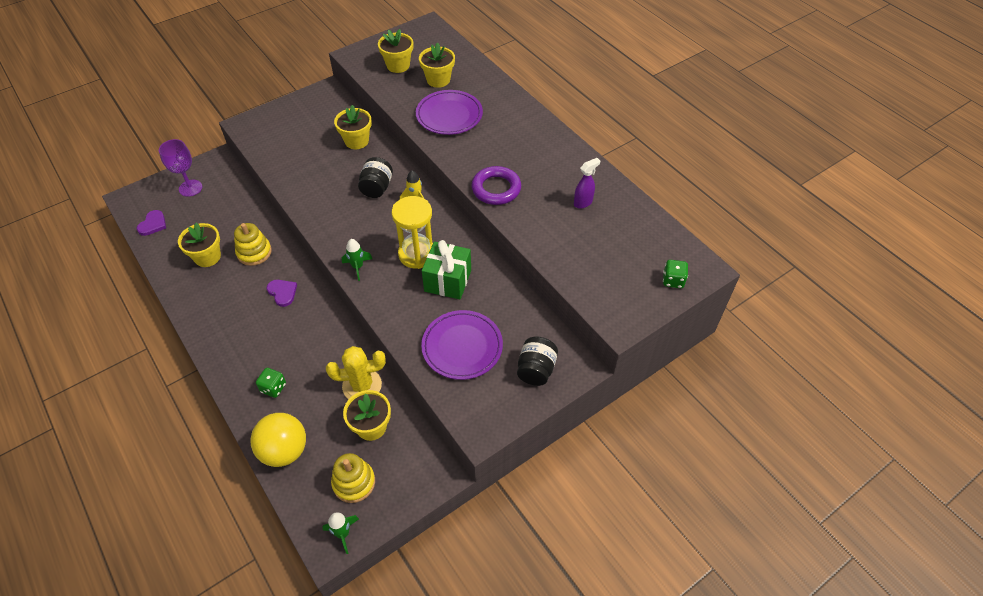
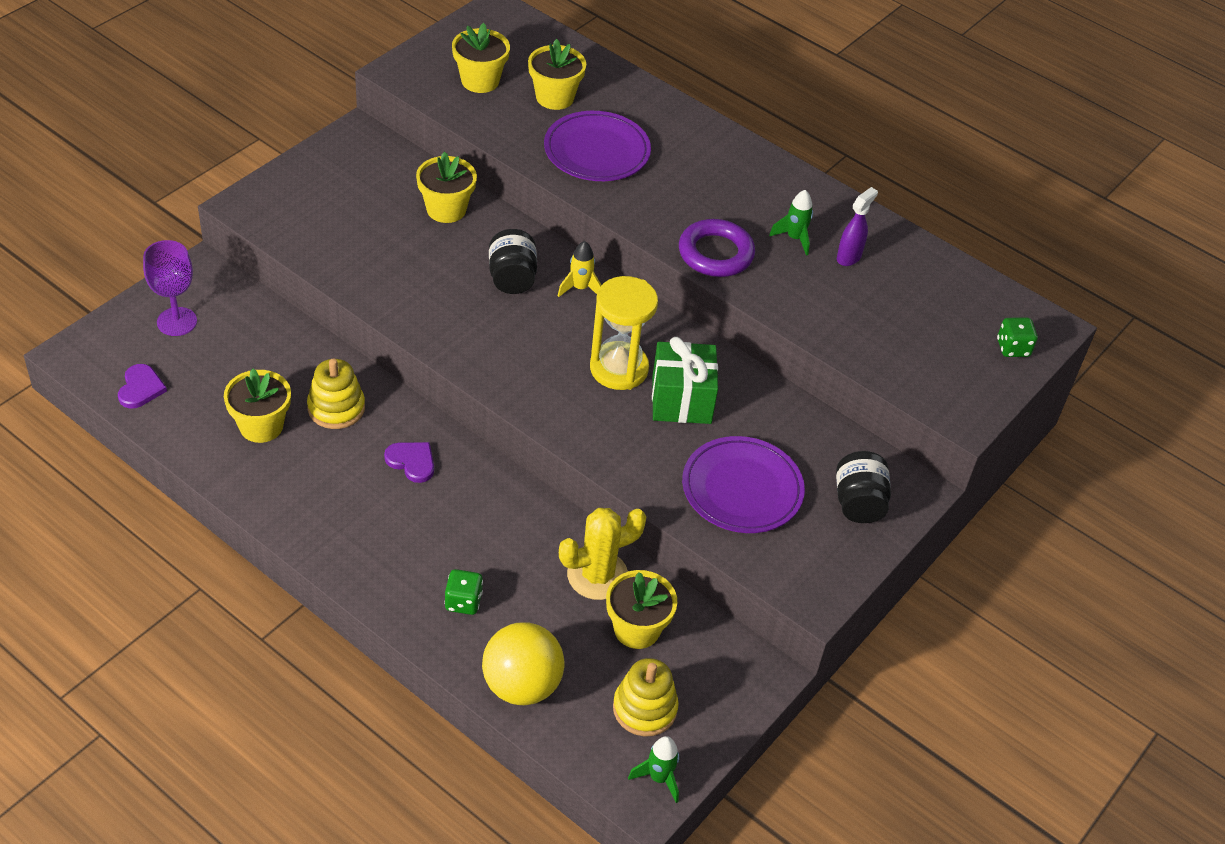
camera: 20 degrees left, 5 degrees down
(357, 267) = (536, 400): green rocket -> green rocket (794, 238)

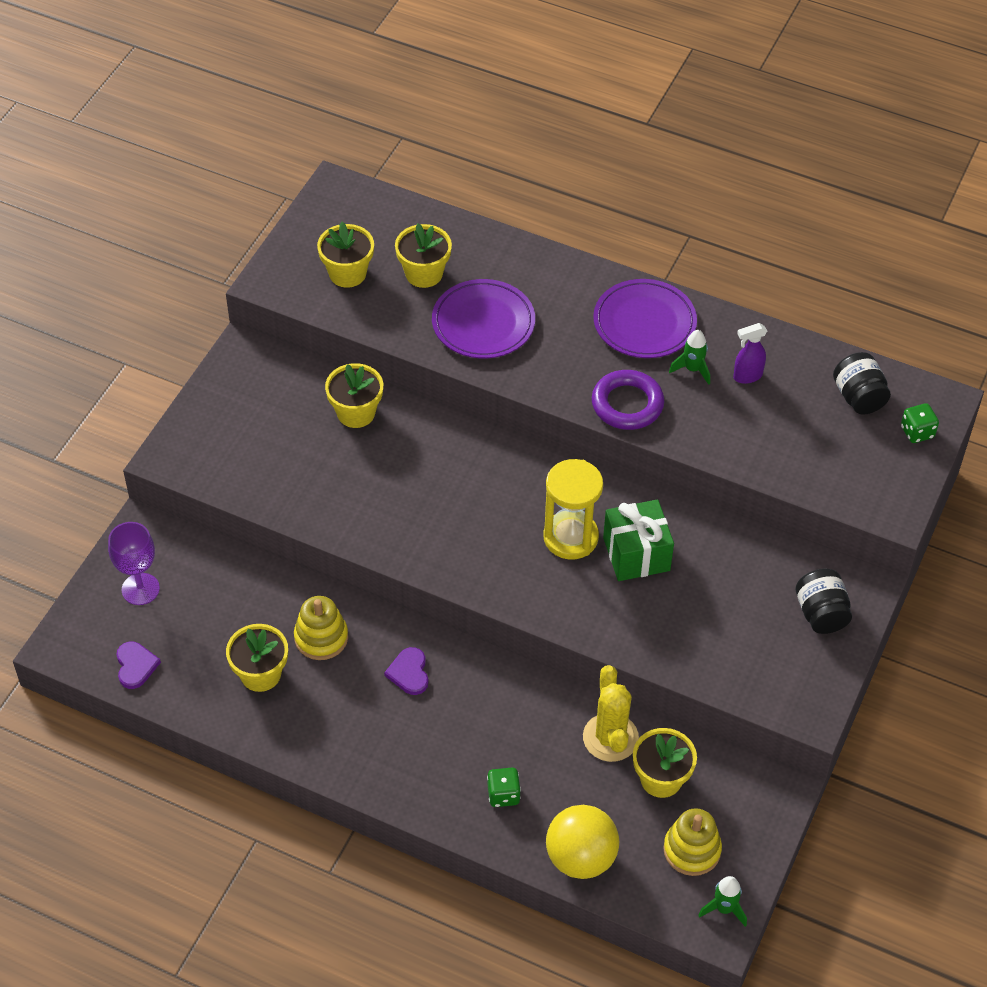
camera: 10 degrees left, 5 degrees up
(412, 462) = (409, 673): purple heart -> purple heart turned 120 degrees counterclockwise
(512, 278) = (442, 469): black jar -> black jar (858, 397)
(580, 288) = (508, 463): yellow rocket -> none
(597, 575) = (610, 737): yellow cactus -> yellow cactus turned 60 degrees counterclockwise
(742, 489) = (717, 628): purple plate -> purple plate (644, 323)
(849, 257) = (747, 376): purple spray bottle -> purple spray bottle turned 135 degrees counterclockwise

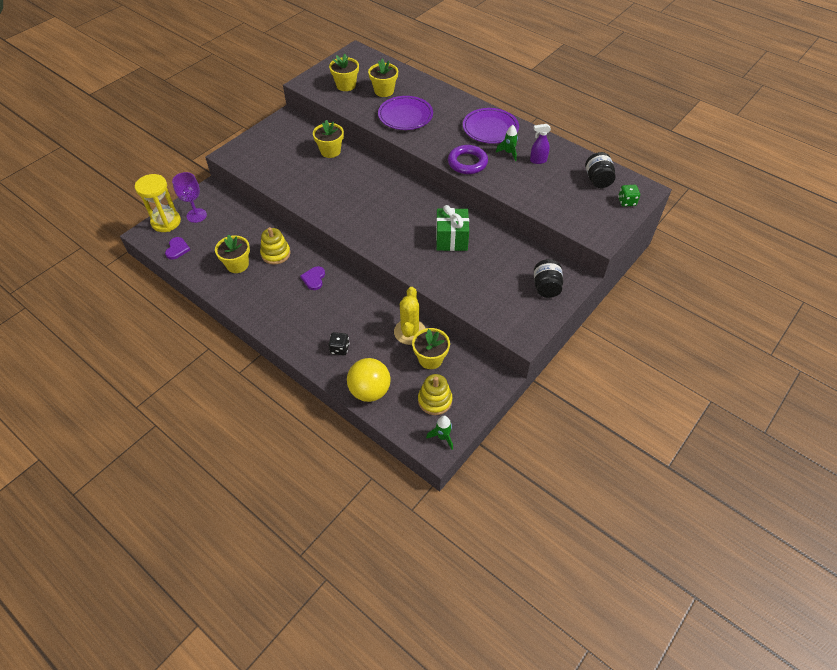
camera: 15 degrees right, 0 degrees up
(503, 794) = (339, 349): green dice -> black dice
(570, 537) = (418, 225): yellow hourglass -> yellow hourglass (166, 222)

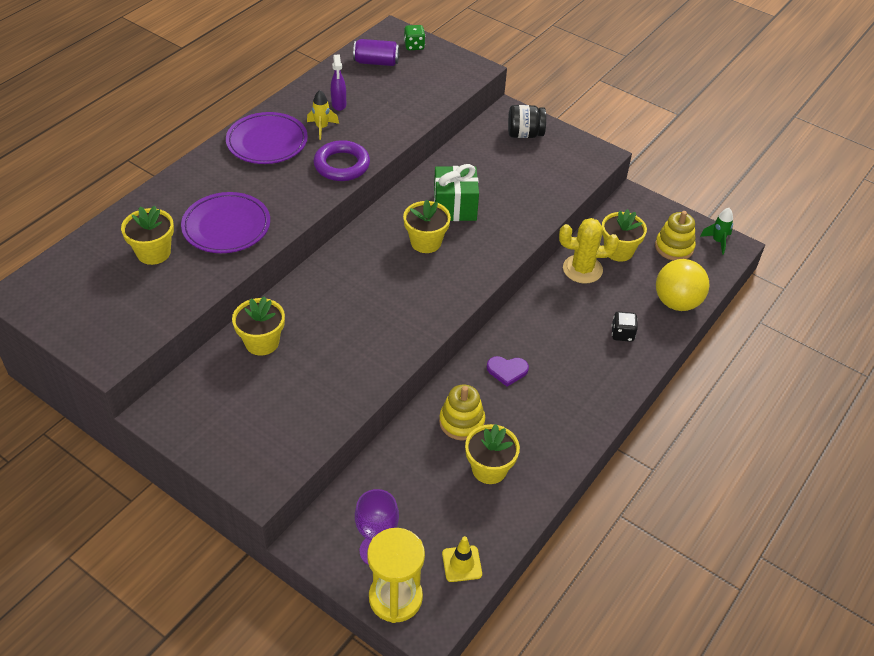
camera: 95 degrees left, 5 degrees down
(177, 249) = (462, 564): purple heart -> yellow traffic cone
(346, 85) = (127, 301): yellow flower pot -> yellow flower pot (426, 242)
(509, 153) = (322, 128): green rocket -> yellow rocket
(597, 180) = (376, 62): black jar -> purple can

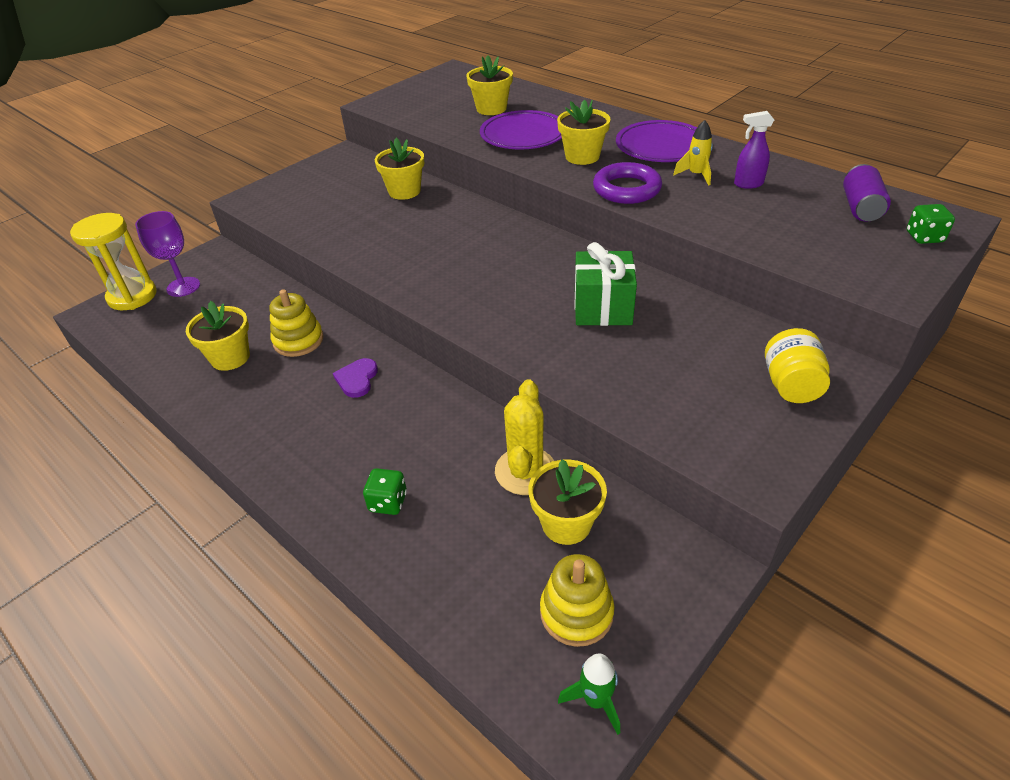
camera: 100 degrees right, 5 degrees down
(426, 242) = (535, 284): yellow flower pot -> yellow flower pot (582, 156)
(462, 564) = (137, 335): yellow traffic cone -> none
(525, 134) = (791, 385): black jar -> yellow jar
(622, 334) = (388, 502): black dice -> green dice
(676, 302) = (440, 589): yellow ball -> none

